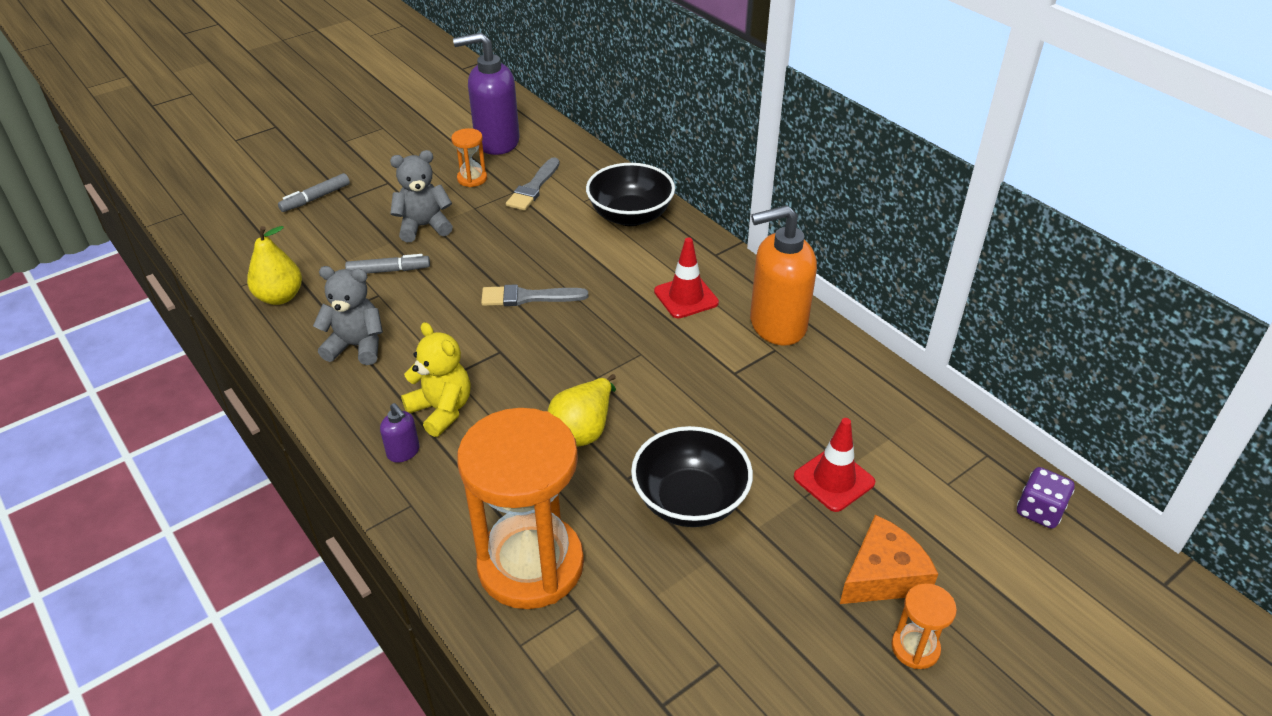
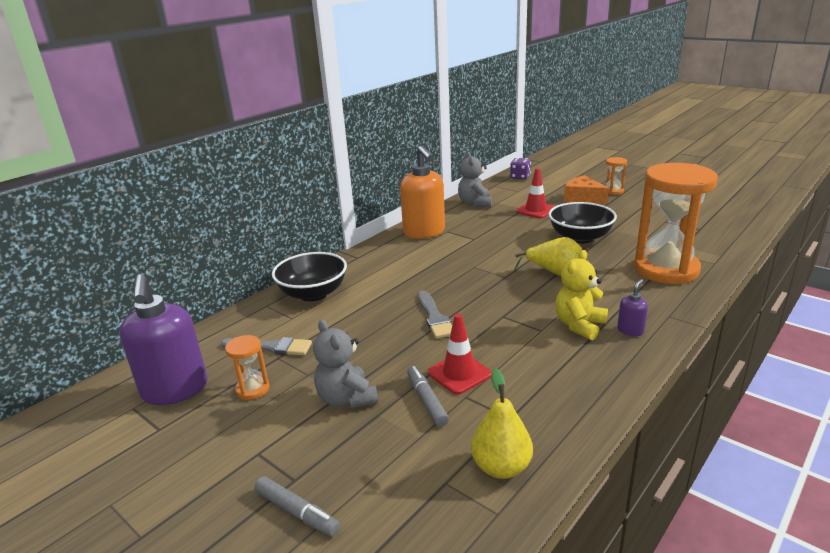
camera: 100 degrees left, 15 degrees down
(357, 346) = (541, 387): grey teddy bear -> grey teddy bear (475, 203)
(686, 297) = (409, 260): red traffic cone -> red traffic cone (459, 373)

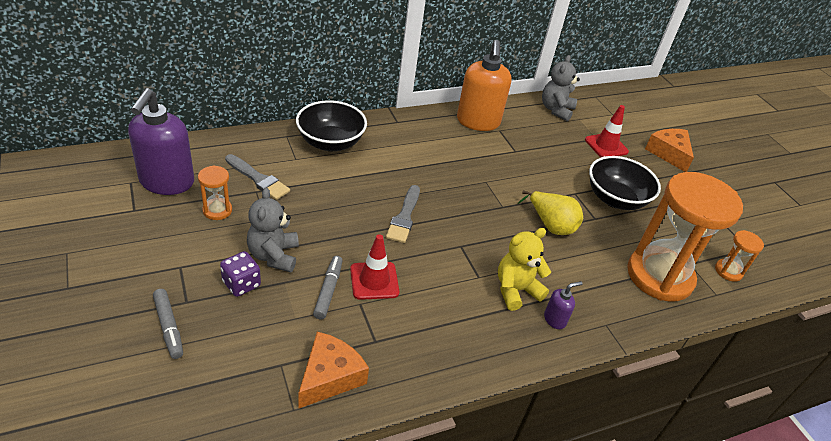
camera: 20 degrees right, 15 degrees up
(501, 467) = (329, 377): yellow pear -> orange cheese
(520, 177) = (632, 97): purple dice -> purple dice (241, 284)
(613, 191) = (710, 160): orange hourglass -> orange hourglass (728, 271)

